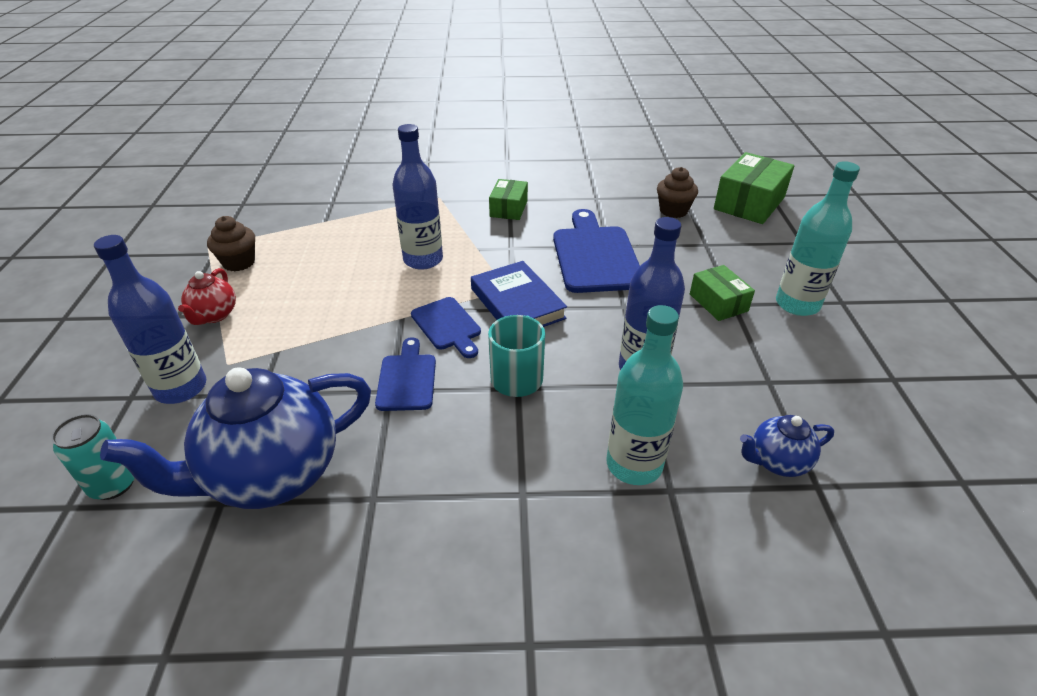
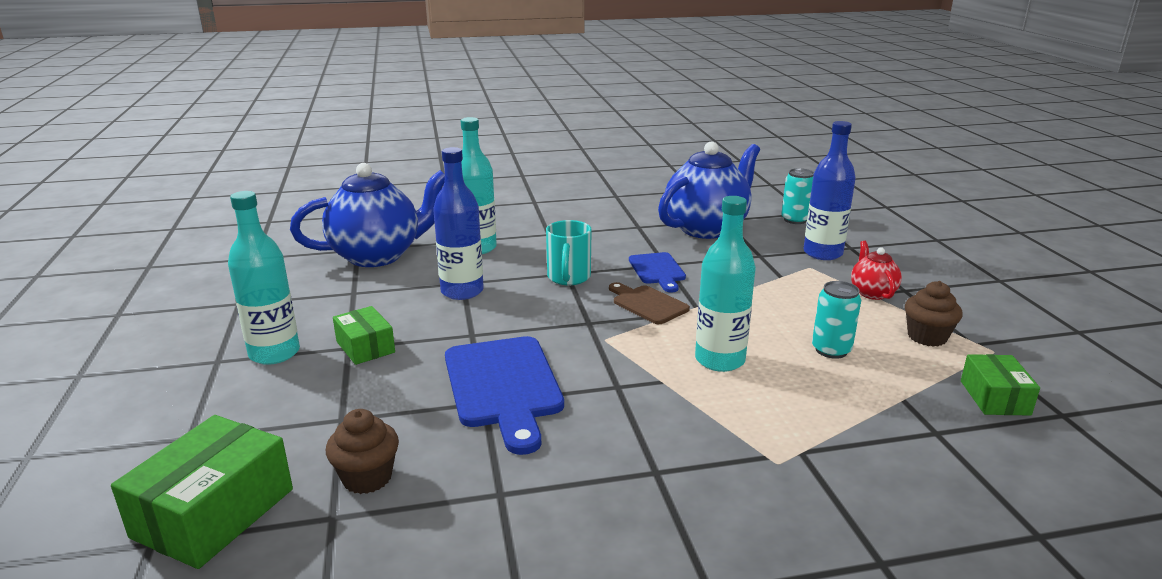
camera: 170 degrees right, 15 degrees down
(329, 259) = (831, 350): none -> turquoise can
(423, 260) = (719, 360): blue bottle -> turquoise bottle
(447, 326) = (647, 304): blue cutting board -> brown cutting board
(508, 208) = (648, 451): green box -> green box (994, 398)
(517, 303) = (587, 327): blue book -> none
(777, 462) = (378, 256): blue teapot -> blue teapot, size x2.12

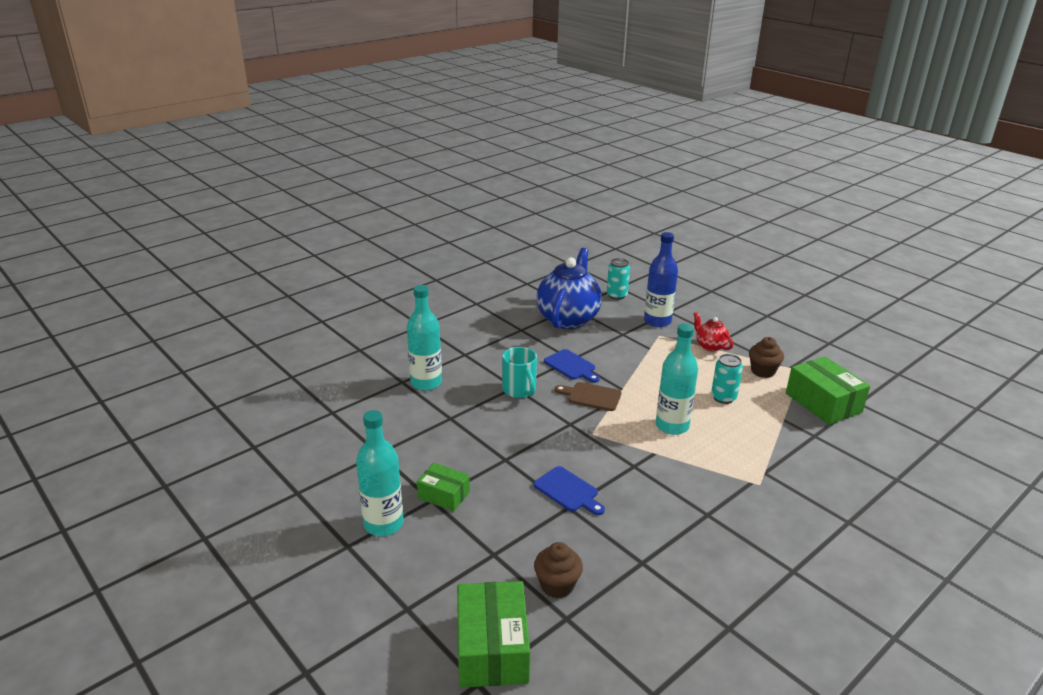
camera: 30 degrees left, 5 degrees up
(378, 256) = (356, 413): blue teapot -> none
(462, 291) = (458, 426): blue bottle -> none
(504, 386) = (568, 491): blue cutting board -> blue cutting board, size x0.57
(994, 398) = (823, 403): green box -> green box, size x1.68

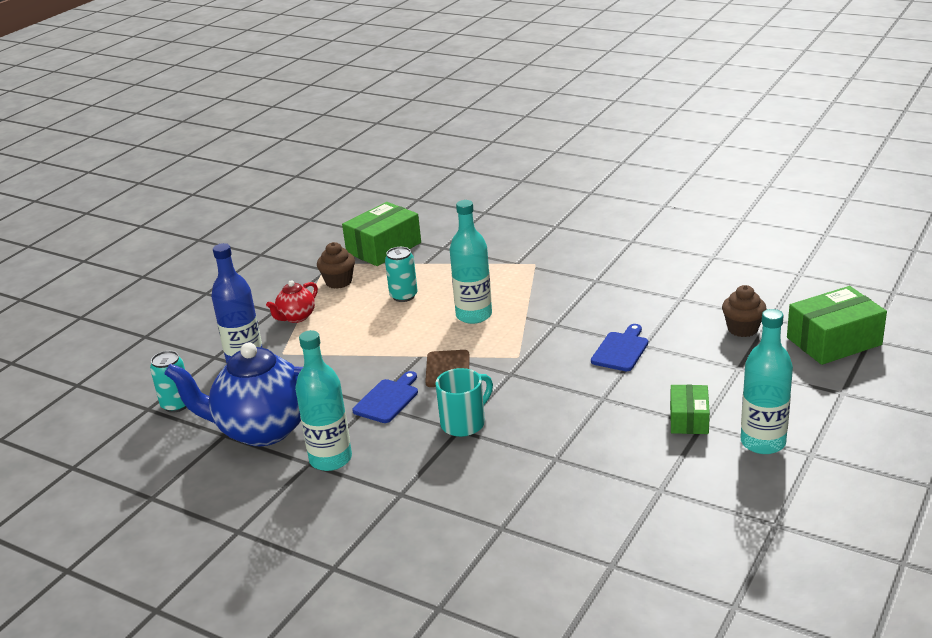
camera: 105 degrees left, 0 degrees up
(426, 383) = (491, 504): turquoise bottle -> turquoise bottle (330, 459)

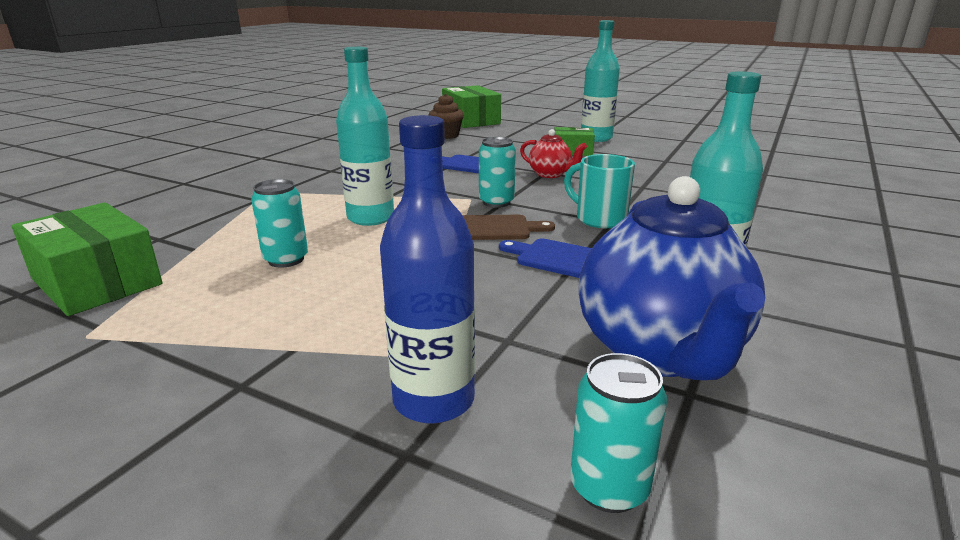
camera: 95 degrees left, 5 degrees down
(296, 317) = (289, 352): red teapot -> red teapot (550, 174)
(338, 282) = (183, 317): brown cupcake -> none
(507, 370) = (496, 202): none -> turquoise can

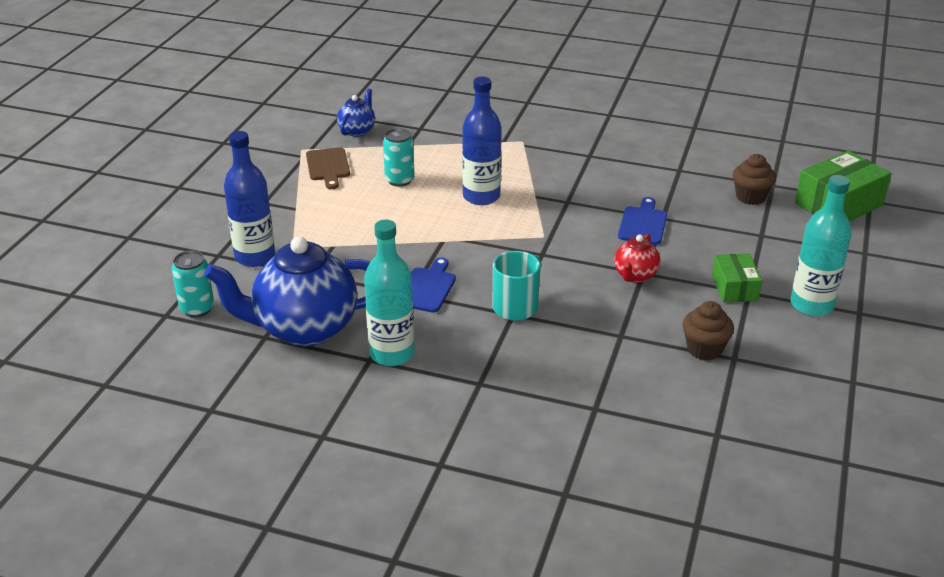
camera: 80 degrees right, 10 degrees up
(97, 282) = (357, 130): green box -> blue teapot
(370, 218) = (481, 196): turquoise bottle -> blue bottle
(496, 202) = (538, 250): turquoise can -> none
(496, 228) = (478, 255): brown cutting board -> brown cutting board (328, 166)
(656, 166) = (704, 349): none -> brown cupcake

